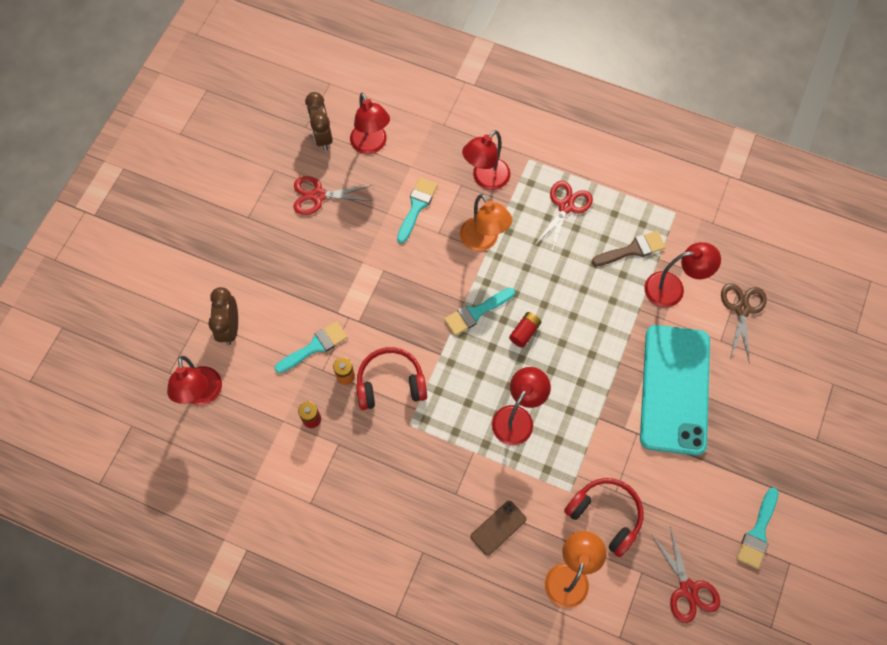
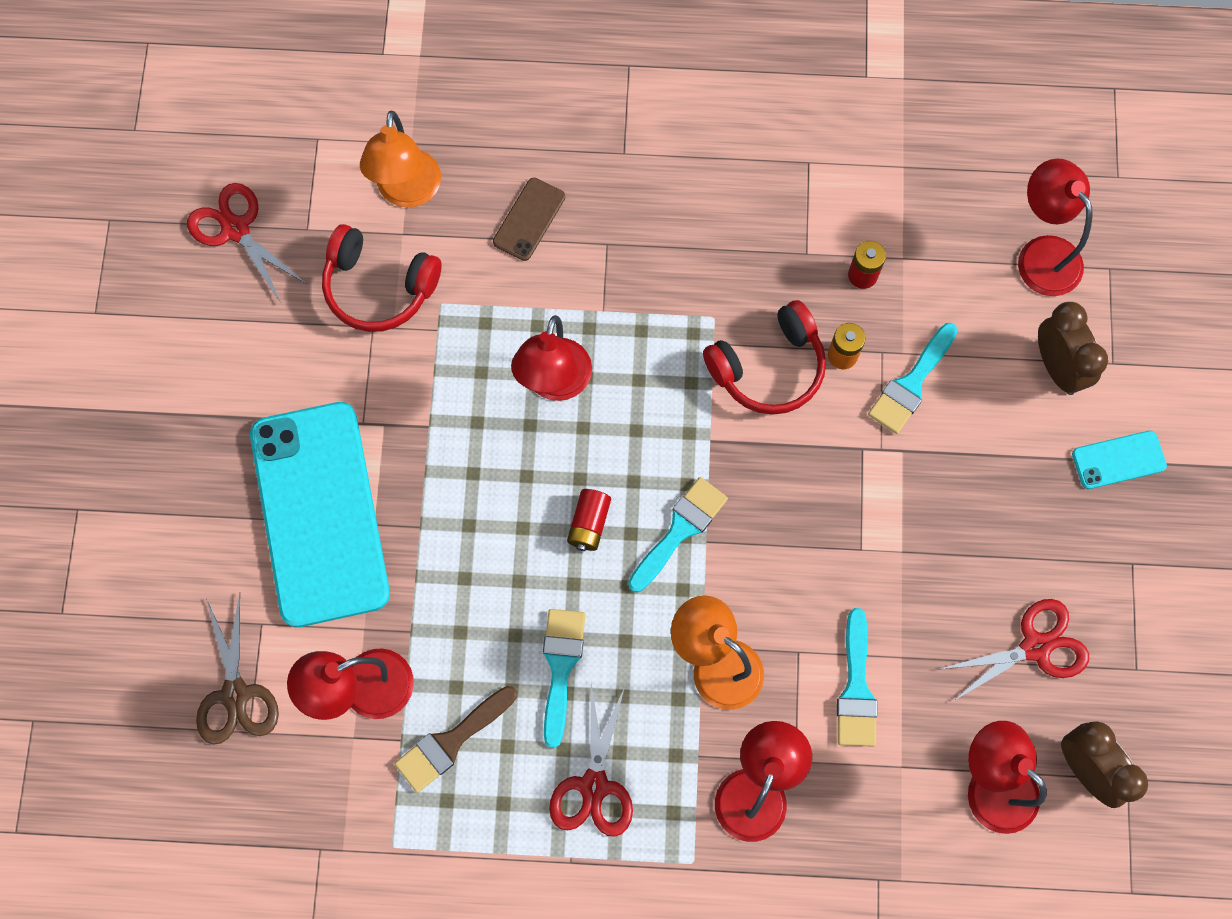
camera: 160 degrees right, 5 degrees up
(225, 268) = (1118, 460): none -> turquoise phone
(758, 532) = (148, 339): turquoise brush -> turquoise brush (560, 667)

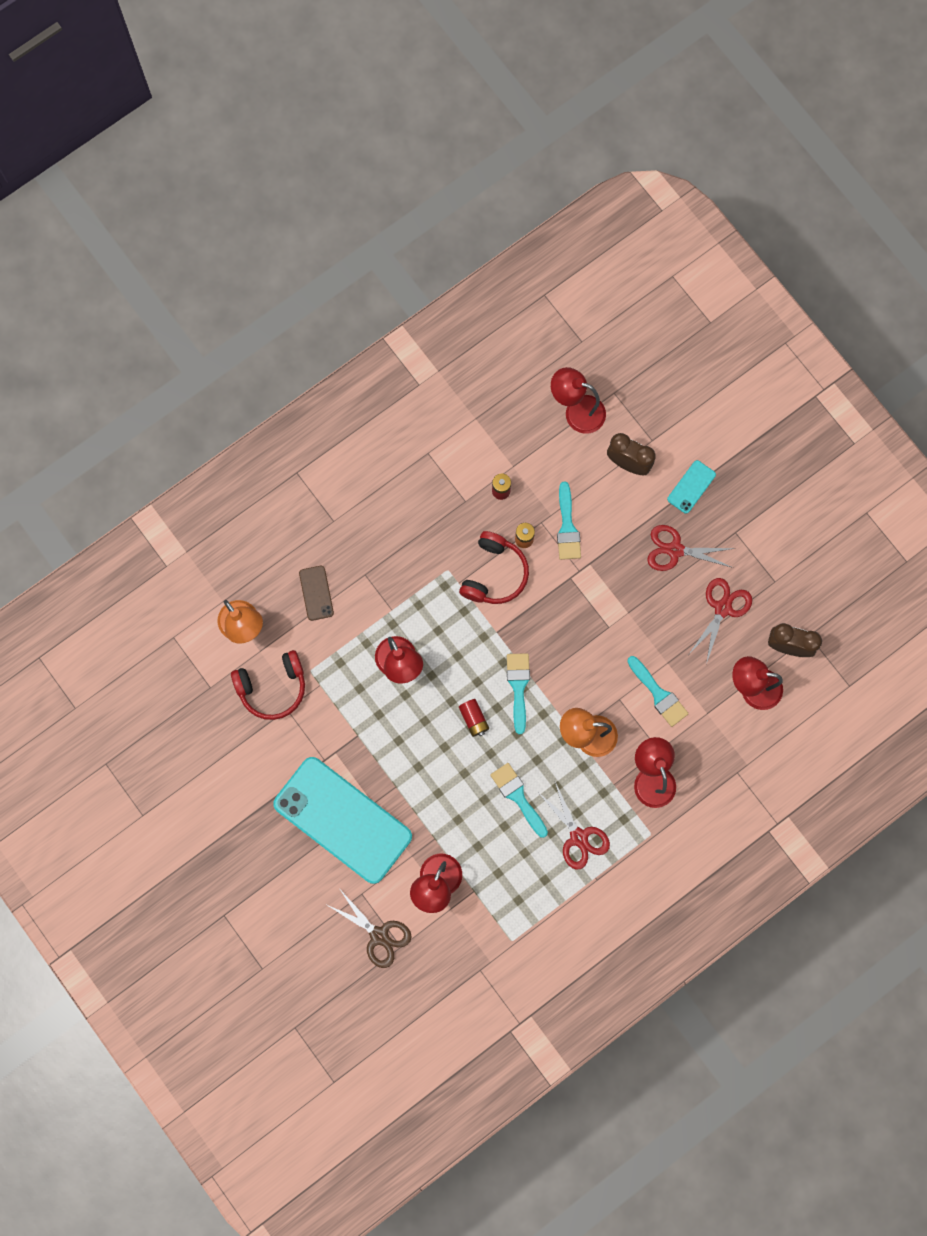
camera: 40 degrees left, 5 degrees up
(236, 229) = (174, 716): red scissors -> red scissors (675, 550)
(451, 741) = (497, 872): brown brush -> none

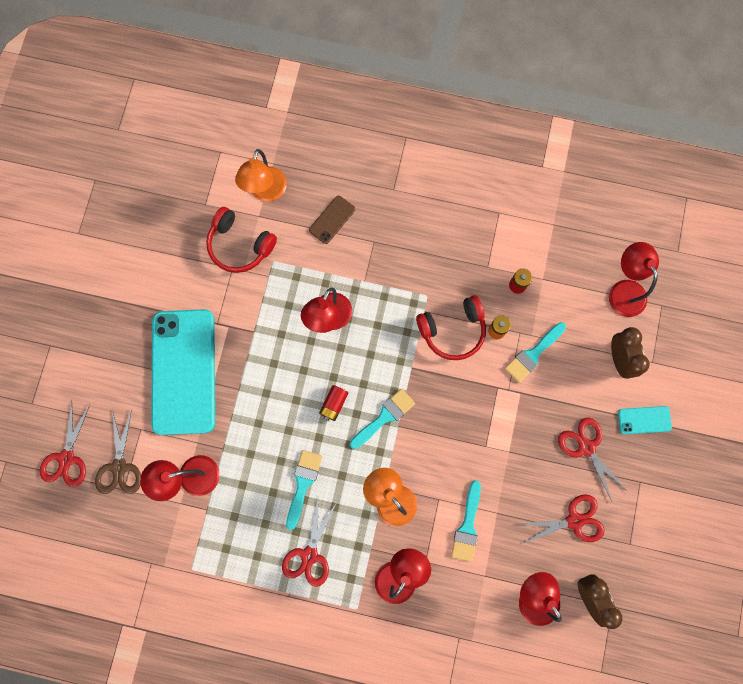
camera: 50 degrees right, 0 degrees up
(334, 974) = (67, 458): none -> red scissors

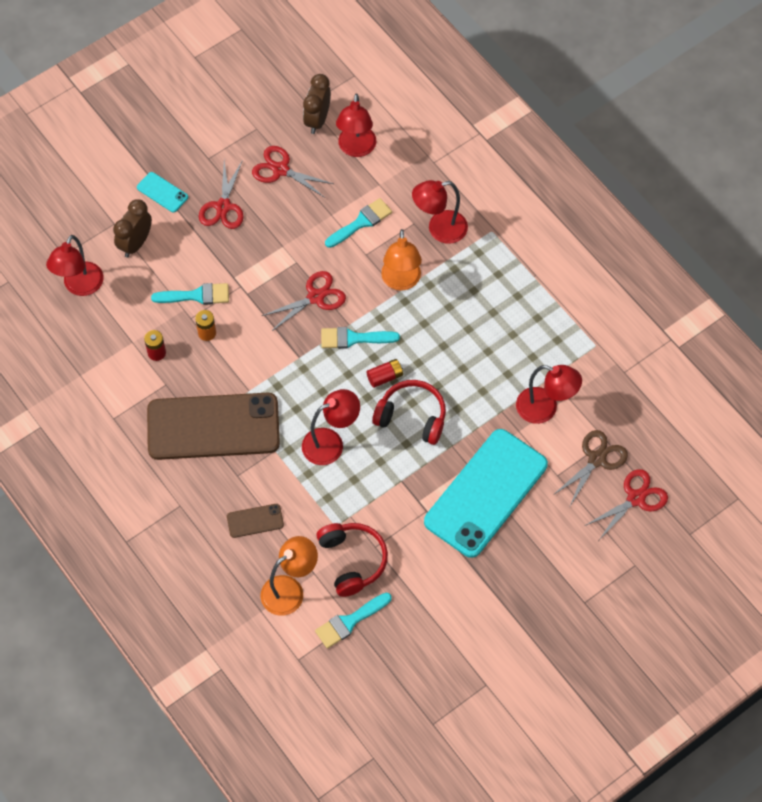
camera: 140 degrees left, 15 degrees down
(303, 484) = (459, 339): turquoise brush -> turquoise brush (350, 622)
(309, 555) = (496, 289): red scissors -> red scissors (315, 297)
(424, 263) = (213, 427): none -> brown phone
(453, 330) = (241, 359): red headphones -> red headphones (412, 417)

